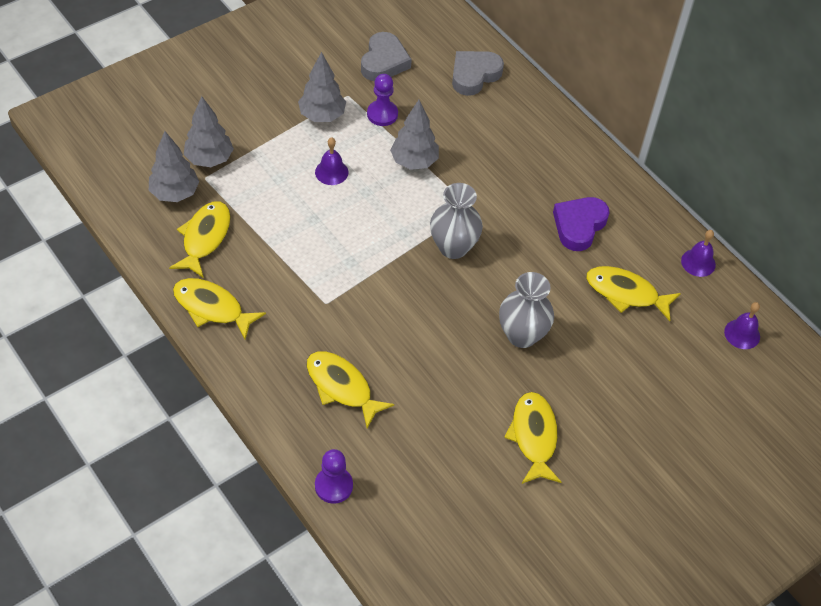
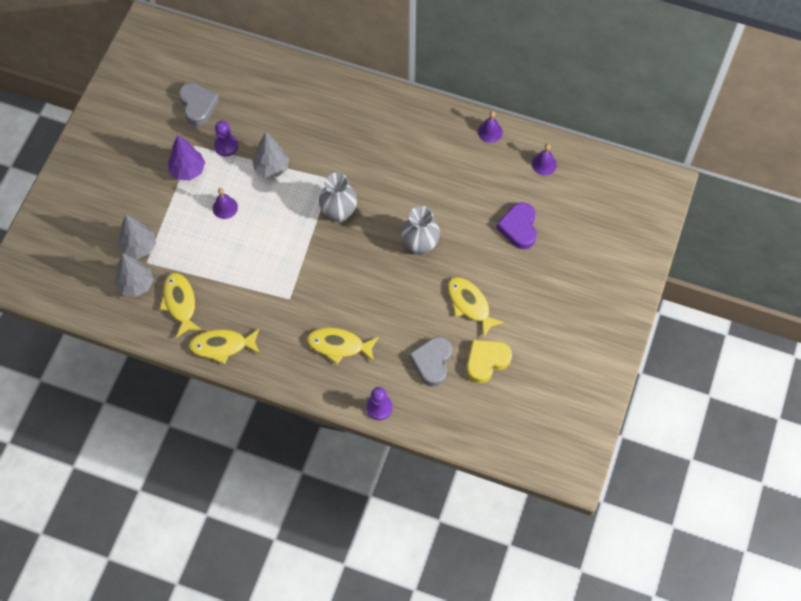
camera: 30 degrees left, 10 degrees up
(322, 116) = (188, 171): grey tree -> purple tree
(474, 75) = (264, 80): grey heart -> grey heart (432, 362)
(505, 515) = (486, 361): none -> yellow heart
(579, 225) = (404, 150): purple heart -> purple heart (519, 228)
(625, 293) = (461, 179): yellow fish -> none

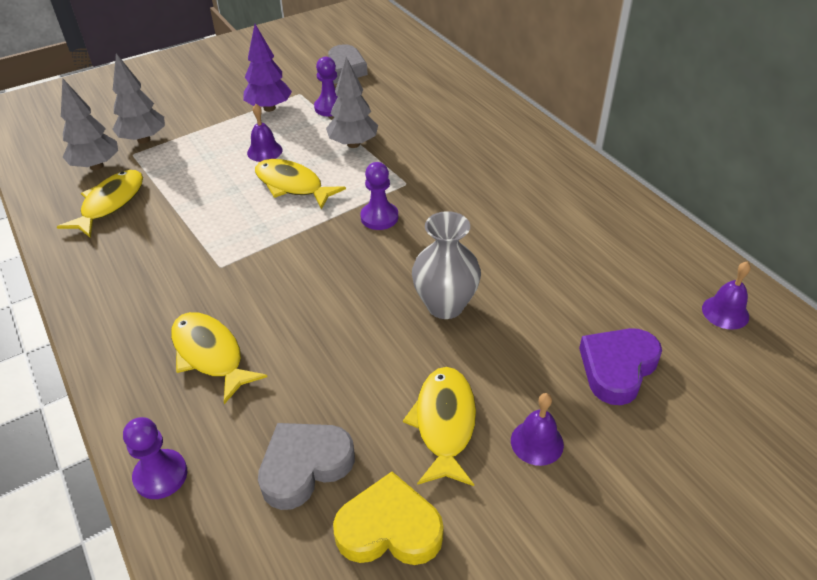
camera: 40 degrees right, 20 degrees down
(222, 346) = (89, 268): yellow fish -> yellow fish (292, 185)
(339, 212) = (379, 217): grey vase -> purple pawn
(490, 132) = (665, 237): purple bell -> purple bell (537, 442)

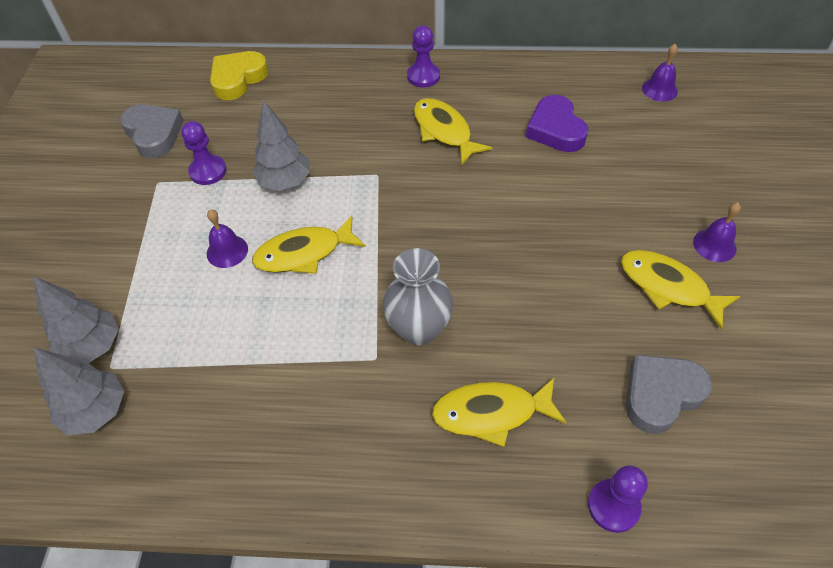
camera: 55 degrees left, 10 degrees up
(110, 203) = (184, 420): yellow fish -> yellow fish (444, 131)
(269, 108) = (156, 216): purple tree -> none
(304, 466) = (661, 395): grey heart -> grey heart turned 60 degrees clockwise
(379, 217) = (407, 214): purple pawn -> purple pawn (423, 76)
(389, 528) = (746, 366): yellow heart -> yellow heart (238, 79)
(445, 305) = (548, 225): grey vase -> grey vase (418, 329)
(617, 368) = (674, 168): purple heart -> purple heart (555, 129)

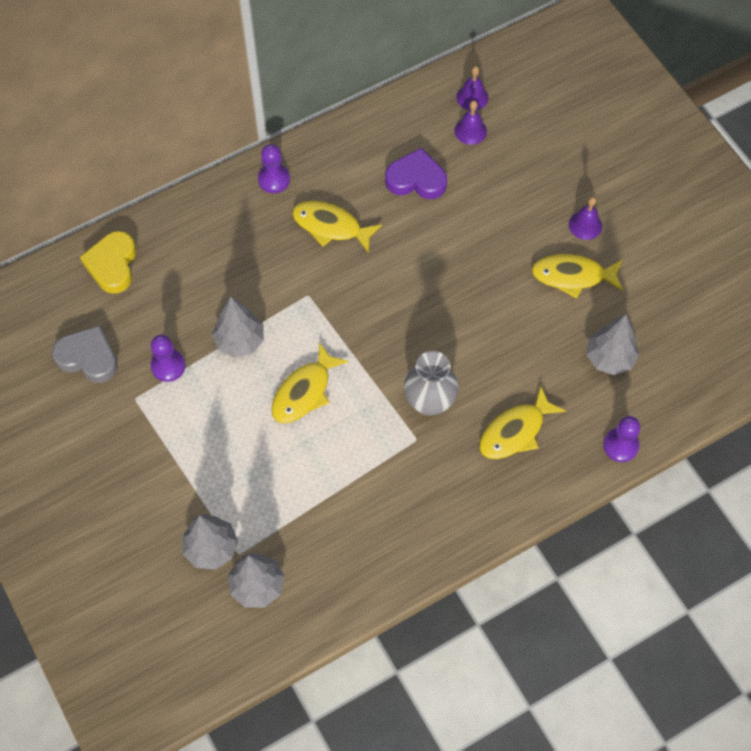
camera: 35 degrees left, 10 degrees up
(227, 251) = (245, 423): purple bell -> purple bell (470, 131)
(555, 129) = (416, 179): purple heart -> purple heart turned 150 degrees clockwise
(661, 395) = (609, 358): grey heart -> grey tree

